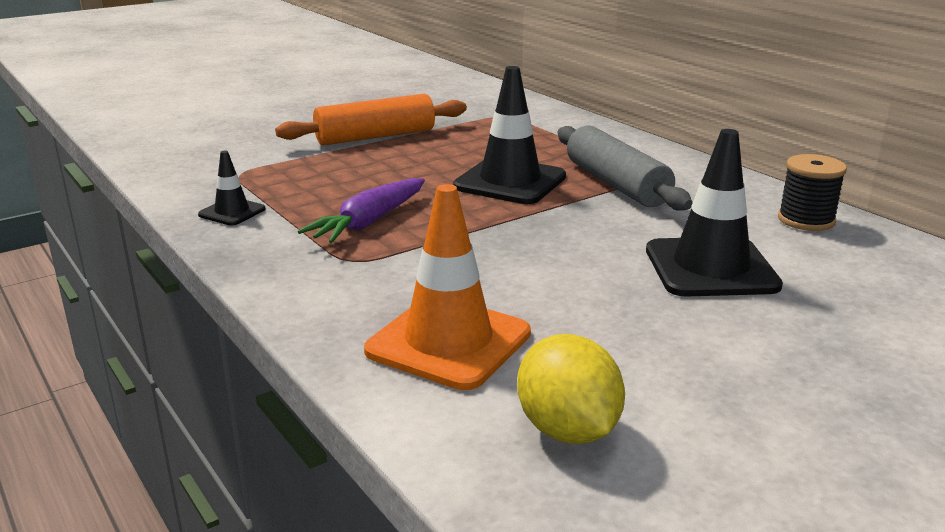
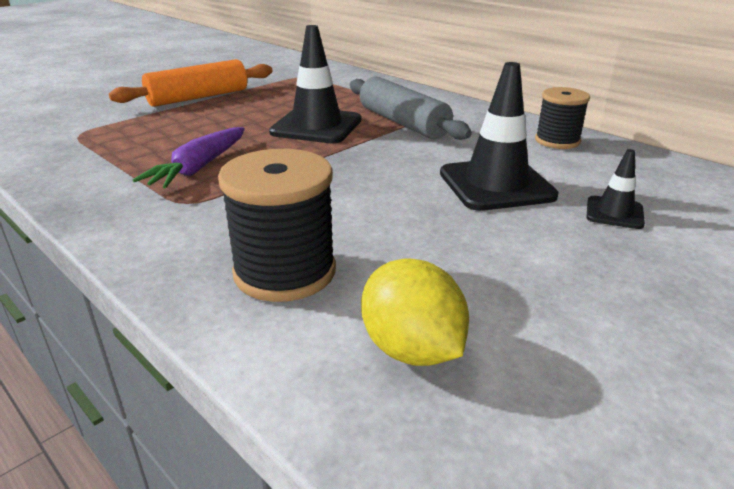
camera: 10 degrees left, 5 degrees up
(232, 212) = (71, 167): black traffic cone -> black traffic cone (614, 213)
(448, 342) = (285, 272): orange traffic cone -> black spool

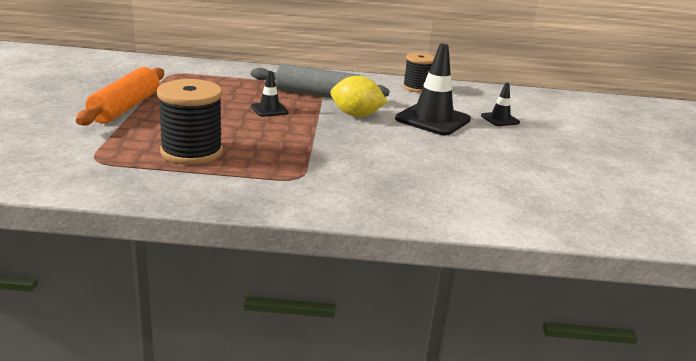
camera: 45 degrees left, 5 degrees down
(199, 167) = (255, 156): purple carrot -> none
(285, 272) = (425, 191): black spool -> black spool (191, 152)
(316, 126) = (269, 109): black traffic cone -> black traffic cone, size x0.51
(411, 349) = (528, 198): yellow lemon -> yellow lemon (356, 115)

